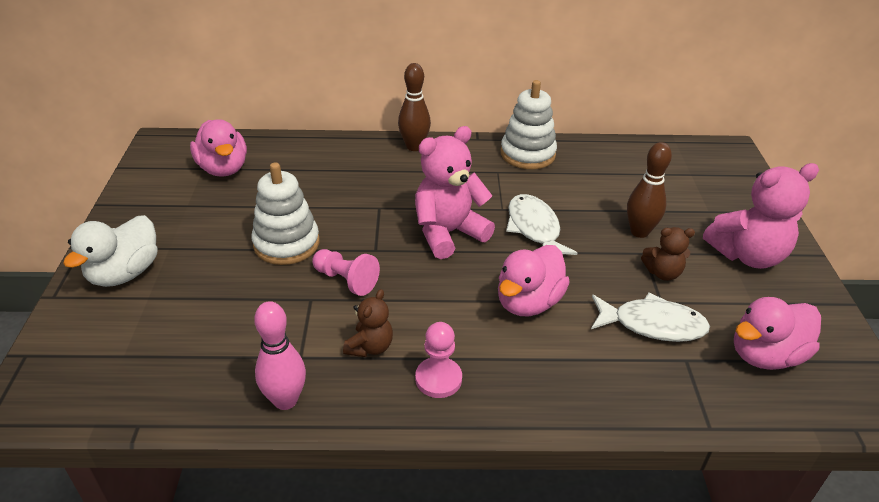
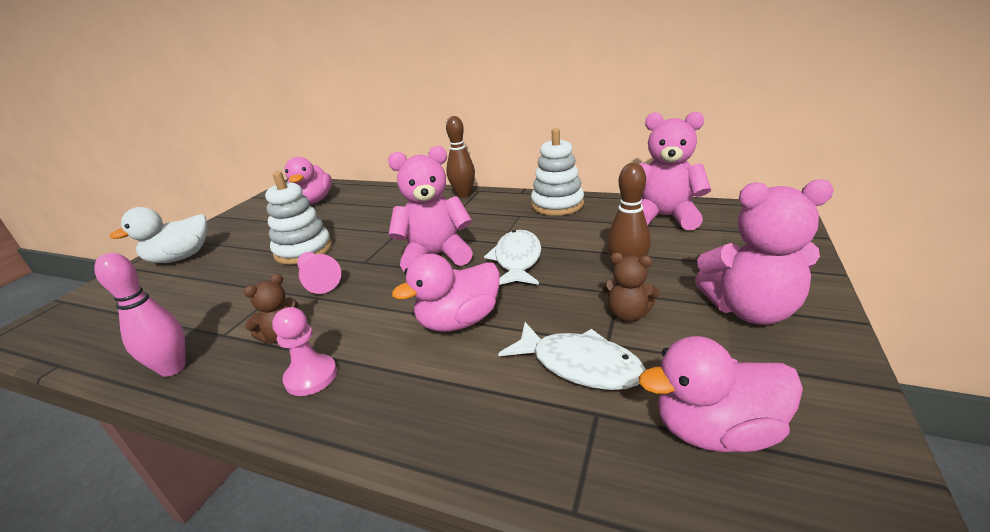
camera: 25 degrees right, 10 degrees down
(638, 163) = (664, 217): none -> pink teddy bear

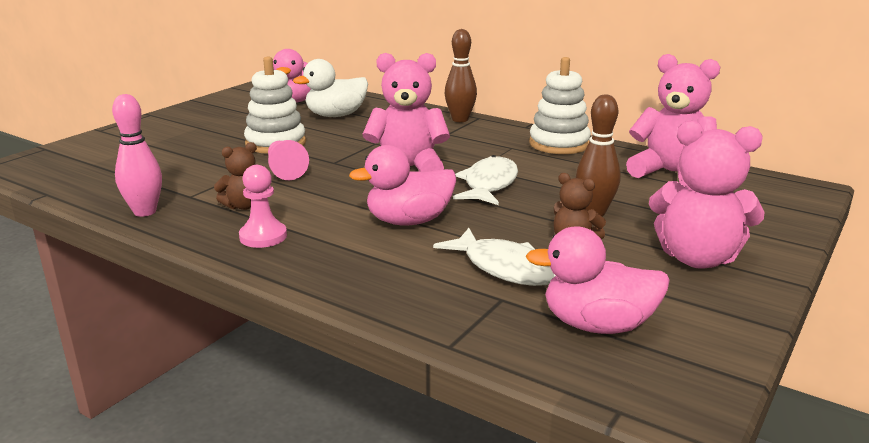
camera: 10 degrees right, 5 degrees down
(180, 258) = (154, 131): white duck -> white duck (336, 115)

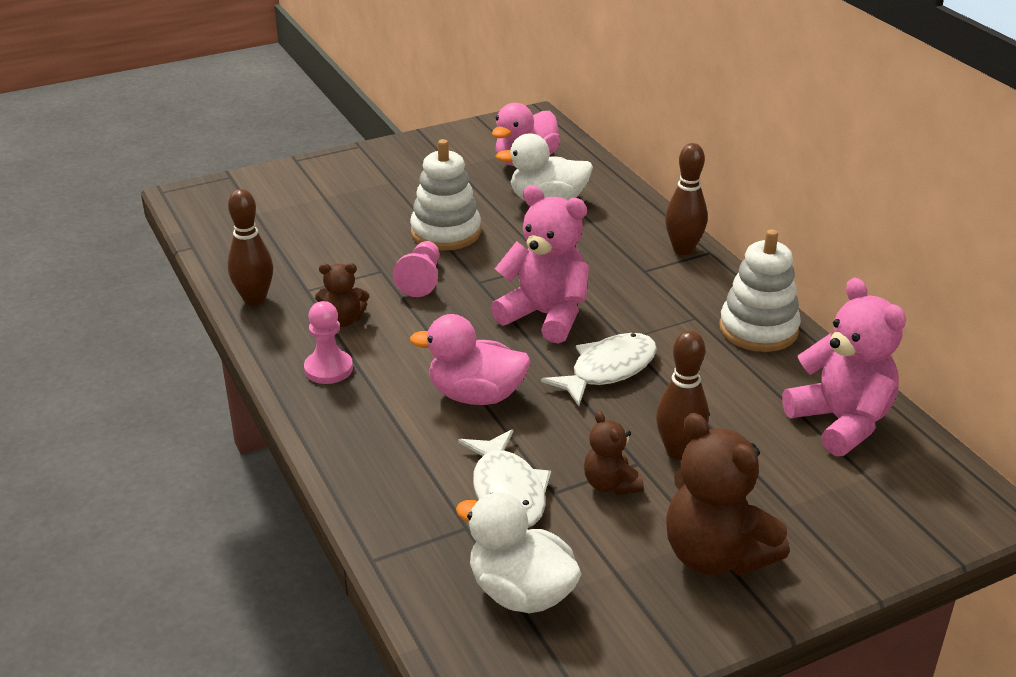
camera: 30 degrees right, 10 degrees up
(145, 212) = (255, 299): pink bowling pin -> brown bowling pin
(597, 325) = (521, 592): pink duck -> white duck
(697, 258) = (716, 555): pink teddy bear -> brown teddy bear

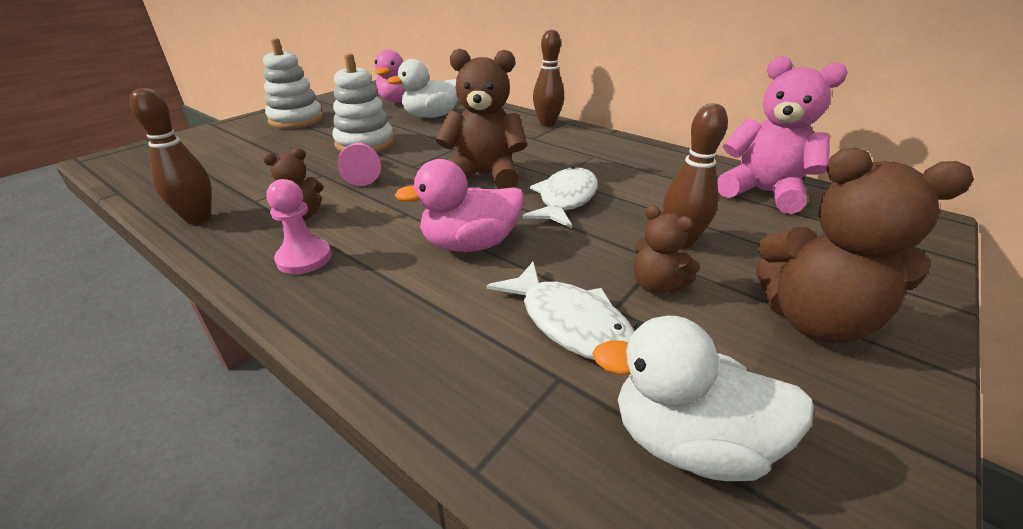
camera: 25 degrees left, 0 degrees up
(545, 316) = (484, 176): pink teddy bear -> brown teddy bear
(758, 329) = (642, 153): white stacking toy -> white stacking toy (296, 120)

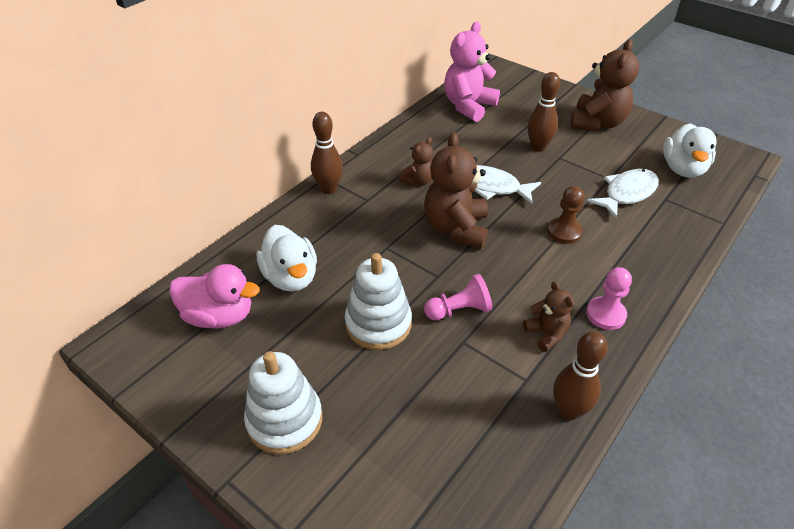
camera: 90 degrees left, 10 degrees up
(470, 244) = (564, 232): pink duck -> brown pawn
(656, 285) = (584, 162): brown teddy bear -> brown teddy bear (418, 181)

